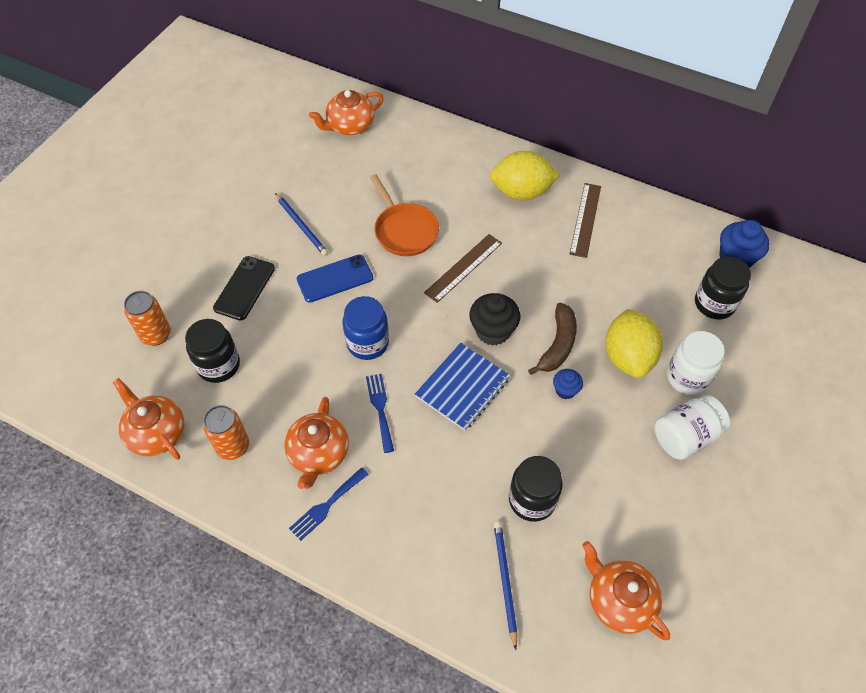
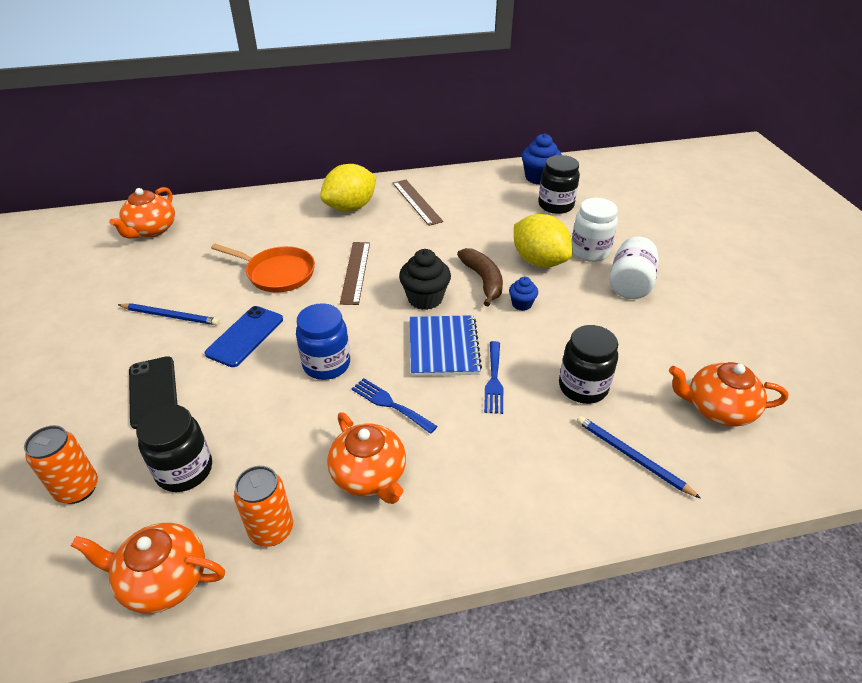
camera: 40 degrees left, 15 degrees down
(326, 506) = (422, 512): blue fork -> blue fork (494, 380)

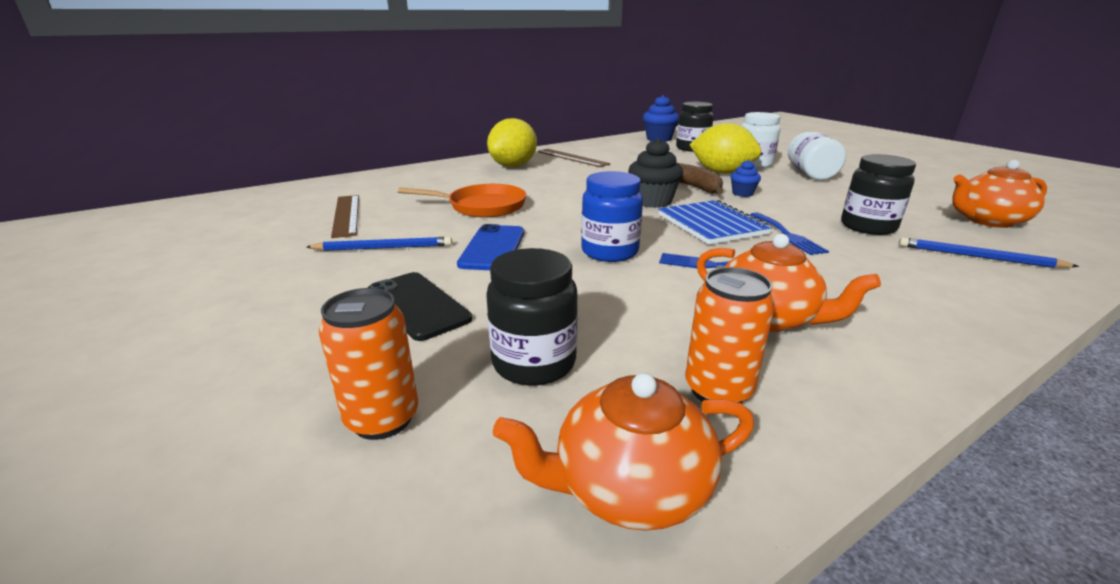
camera: 20 degrees left, 15 degrees down
(151, 230) = (303, 199): orange teapot -> none
(355, 272) = (564, 196): brown ruler -> brown ruler (346, 215)

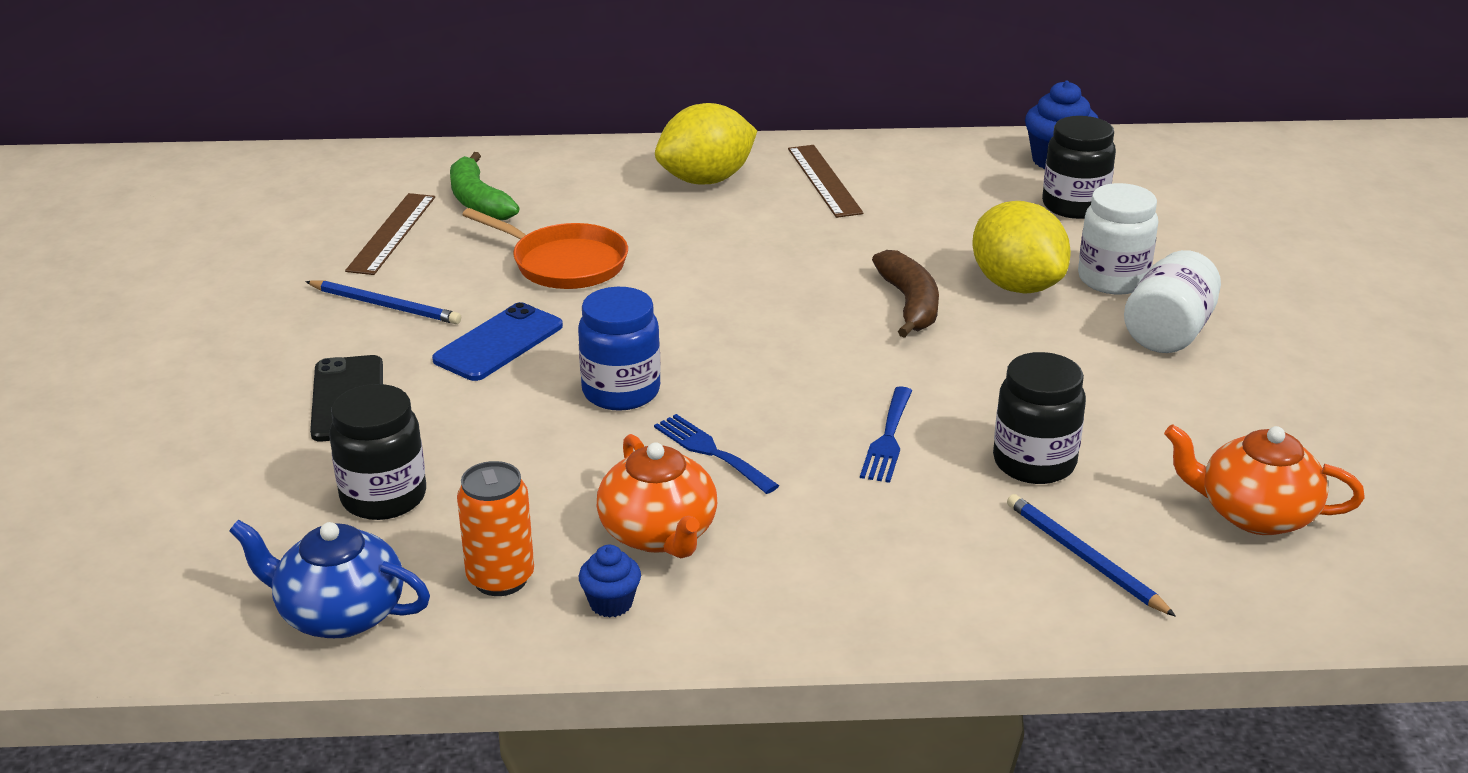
camera: 30 degrees right, 5 degrees up
(382, 419) = (228, 501): orange can -> none
(390, 193) = (478, 201): none -> green banana
(629, 487) = (339, 613): orange teapot -> blue teapot
(652, 201) = (803, 320): black cupcake -> none
(712, 224) = (816, 388): blue notebook -> none
(742, 193) = (966, 343): blue cupcake -> blue cupcake (611, 603)

